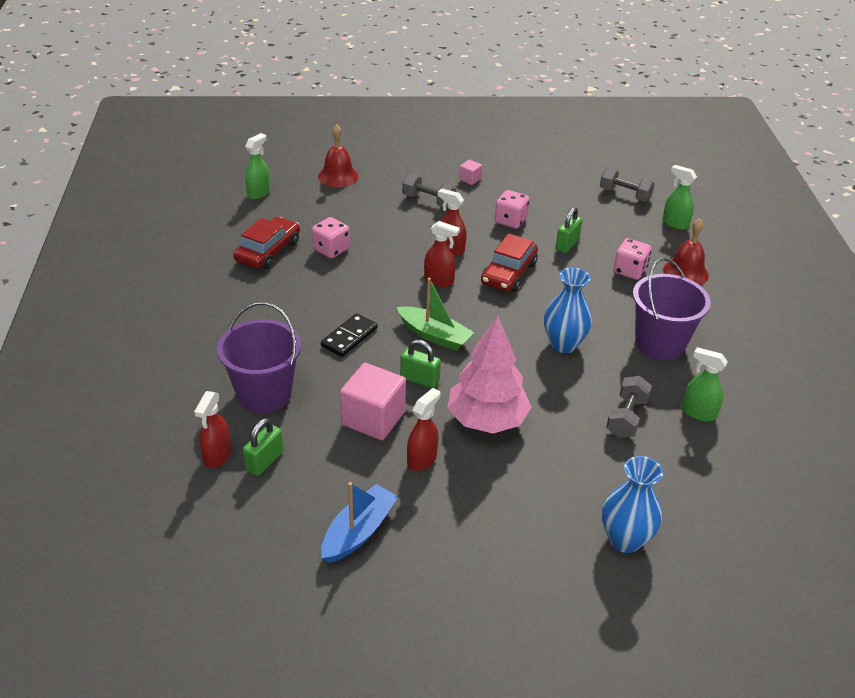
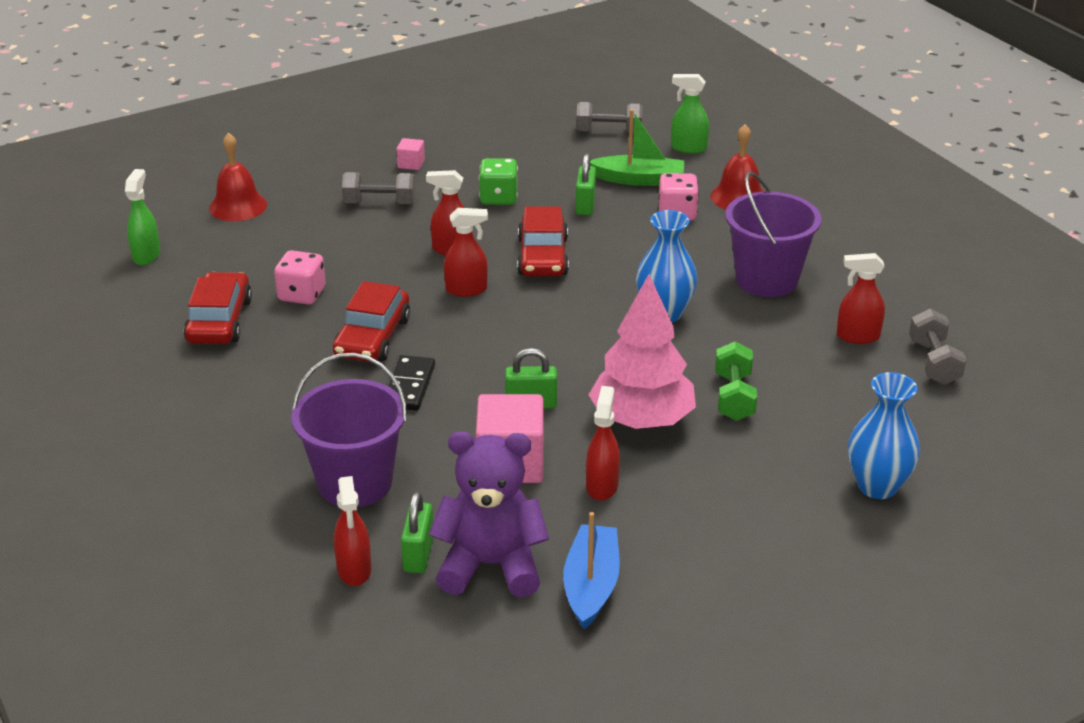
camera: 25 degrees left, 5 degrees down
(304, 488) = (491, 565): none -> purple teddy bear
(352, 294) = (372, 337): none -> red car
(434, 335) = (510, 351): green boat -> green boat (639, 179)
(510, 221) = (498, 198): pink dice -> green dice
(567, 427) = (734, 397): none -> green dumbbell
(626, 418) = (789, 366): grey dumbbell -> grey dumbbell (934, 362)
(698, 412) = (857, 336): green spray bottle -> red spray bottle

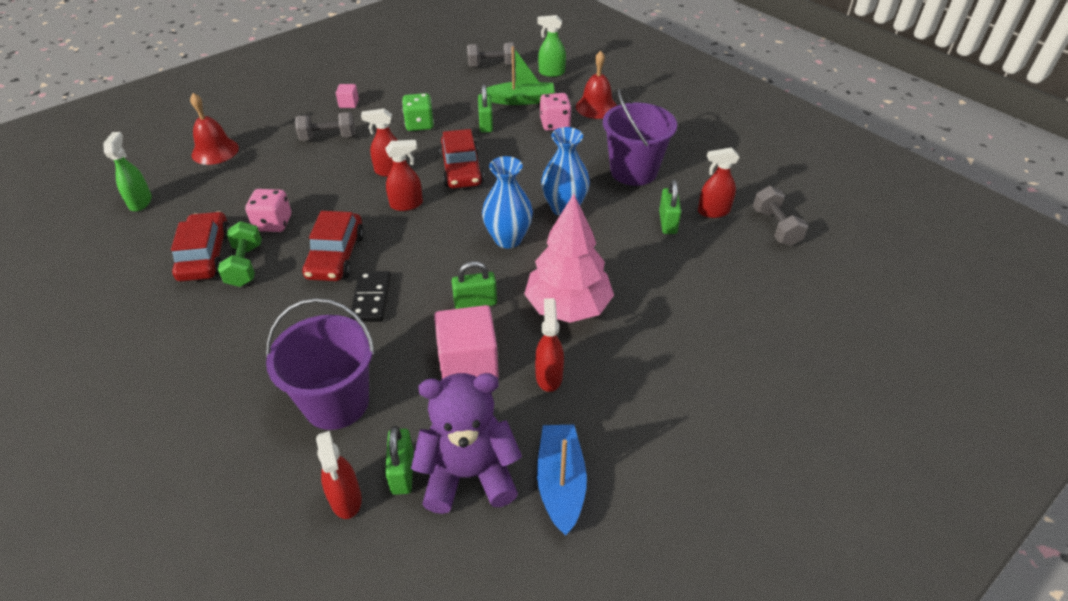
camera: 10 degrees left, 10 degrees up
(734, 397) = (635, 276): green dumbbell -> green dumbbell (245, 265)
(793, 343) = (667, 223): none -> green padlock
(877, 486) = (768, 345): blue vase -> blue vase (508, 239)

